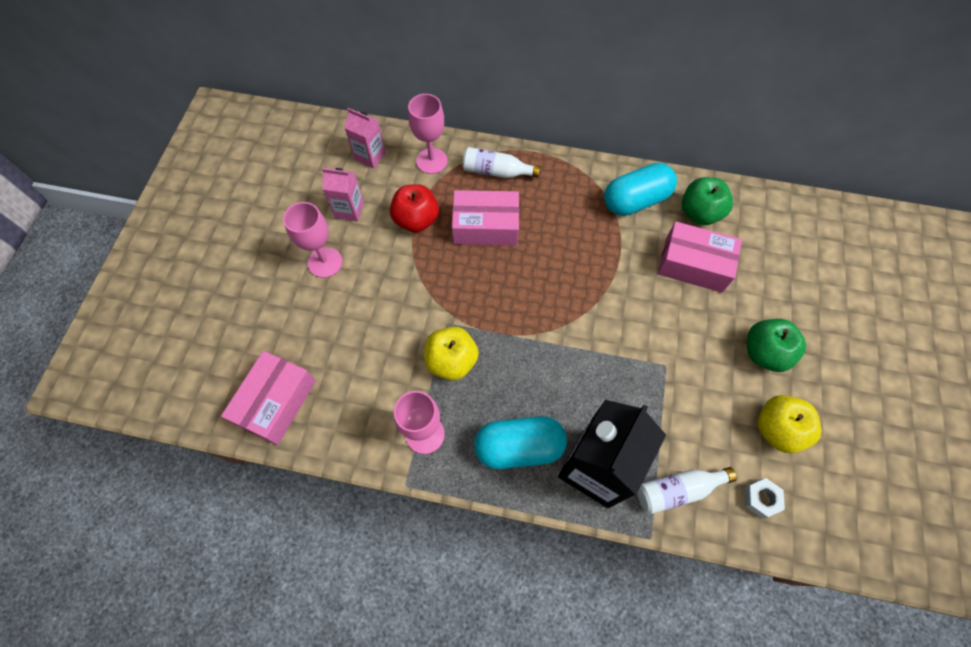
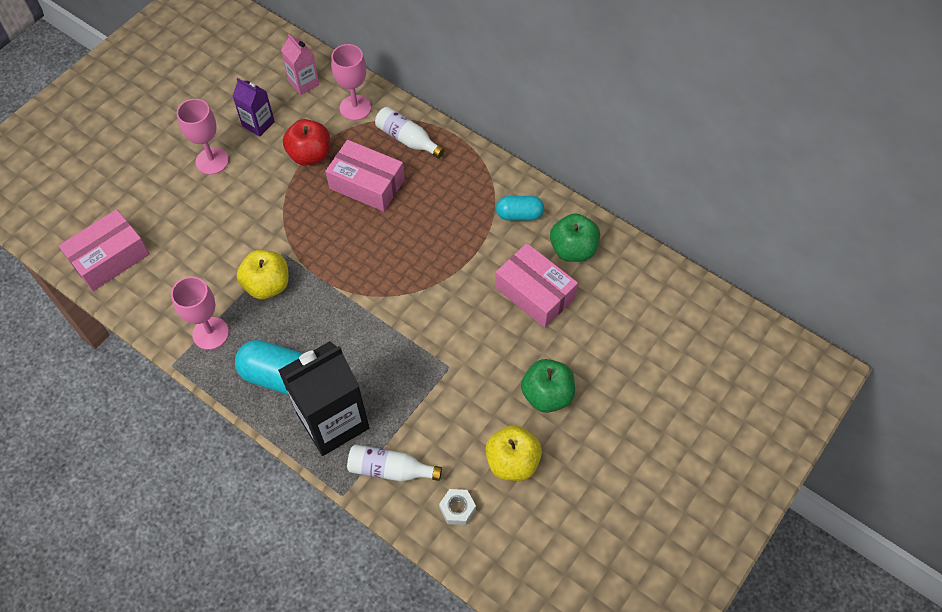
camera: 25 degrees right, 5 degrees down
(349, 210) = (258, 124): pink carton -> purple carton
(635, 201) = (519, 215): turquoise capsule -> turquoise capsule, size x0.62

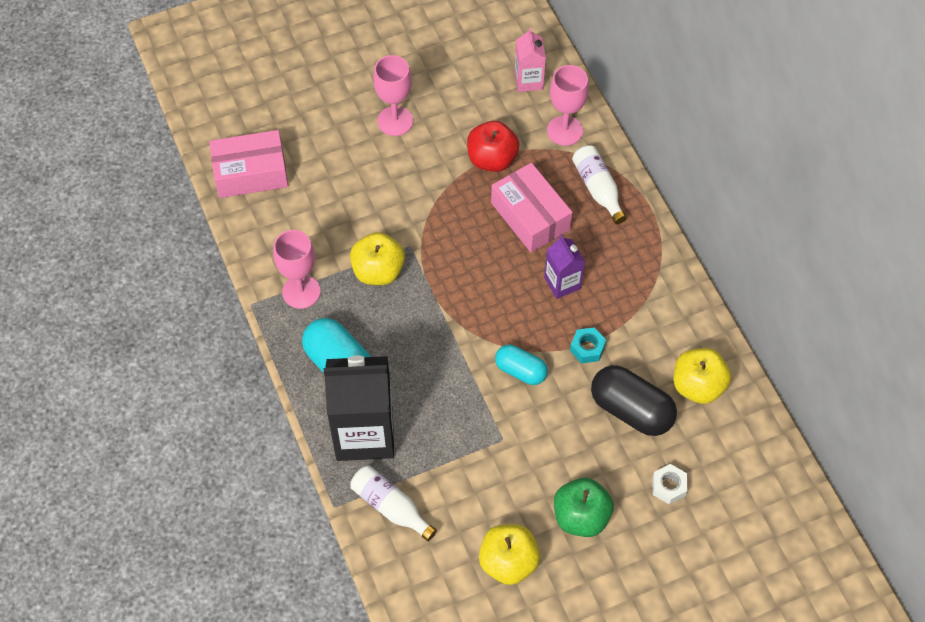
camera: 30 degrees right, 0 degrees up
(258, 124) = (460, 103): purple carton -> purple carton (562, 283)
(457, 509) = (430, 577): white nut -> white nut (668, 486)
(472, 263) = (587, 348): none -> turquoise nut
(519, 215) = (664, 322): turquoise capsule -> turquoise capsule (520, 371)
(534, 293) = (631, 410): pink box -> black capsule
(573, 249) = (698, 386): green apple -> yellow apple

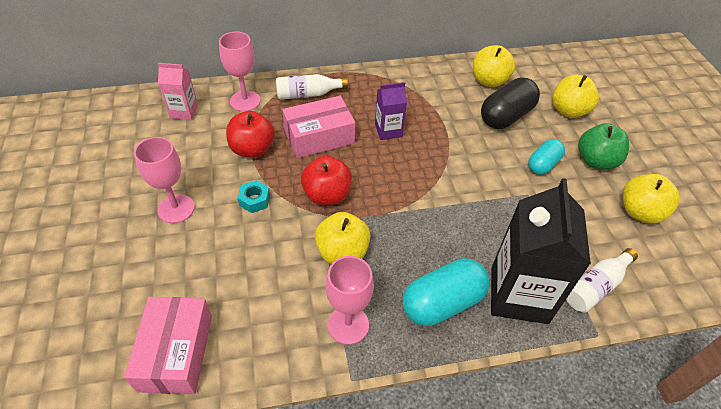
camera: 80 degrees left, 10 degrees down
(447, 242) = (327, 195): none -> red apple
(520, 371) = (465, 171): turquoise capsule -> turquoise capsule (543, 164)
(587, 348) = (450, 128): turquoise nut -> turquoise nut (254, 200)
(668, 486) = (568, 111): white nut -> yellow apple

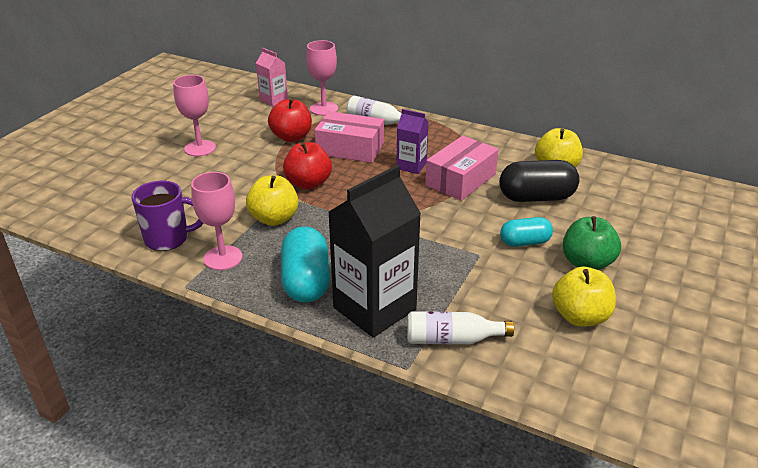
camera: 40 degrees right, 15 degrees down
(176, 352) = (106, 217): pink box -> pink box (460, 180)
(254, 200) = (254, 165): turquoise nut -> none
(273, 337) = (168, 239): none -> purple mug
(442, 303) = (306, 281): turquoise capsule -> turquoise capsule turned 75 degrees clockwise
(568, 111) = (612, 218): yellow apple -> none

